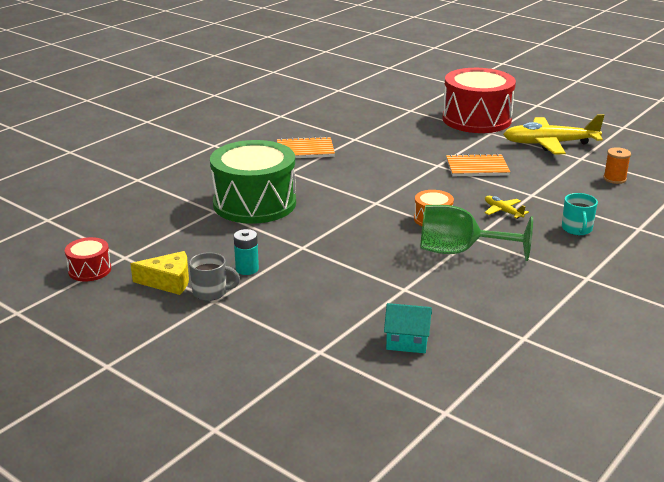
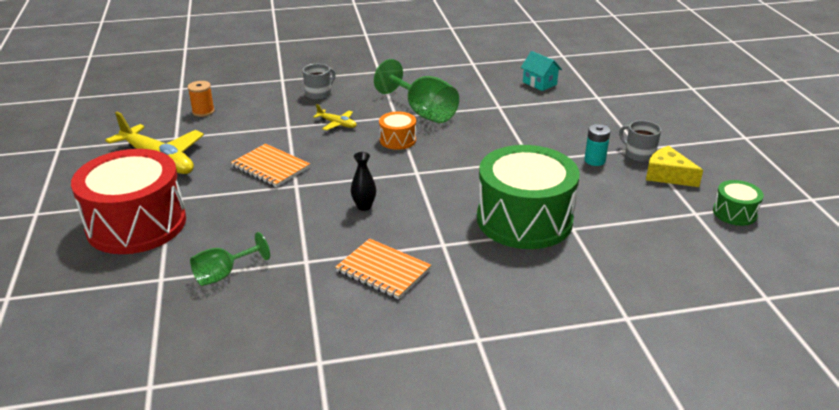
camera: 140 degrees left, 5 degrees up
(89, 270) = (734, 213): red drum -> green drum
(372, 171) = (364, 206): none -> black vase
(384, 121) = (223, 274): none -> green goblet
(503, 211) = (337, 124): yellow plane -> yellow plane turned 60 degrees counterclockwise
(577, 229) = (319, 94): turquoise mug -> grey mug

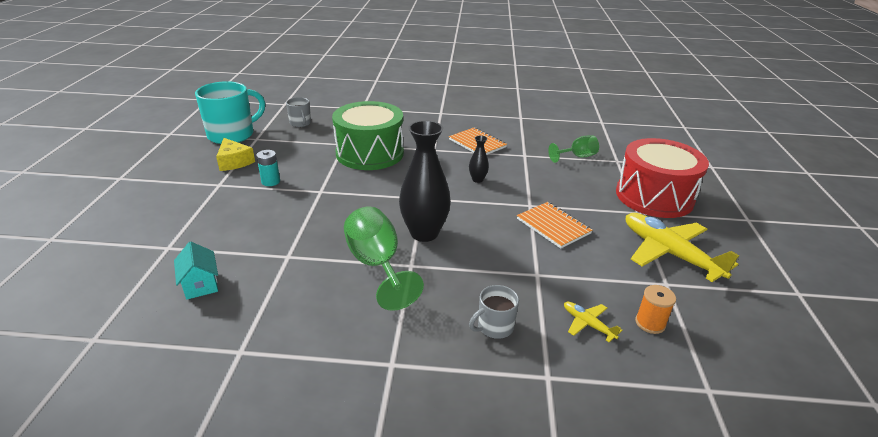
camera: 165 degrees left, 0 degrees up
(337, 124) = (481, 267): yellow plane -> yellow plane (588, 324)
(397, 140) = (424, 233): orange drum -> black vase
(639, 154) = (229, 180): grey mug -> grey mug (300, 123)
(734, 213) = (232, 135): green drum -> turquoise mug

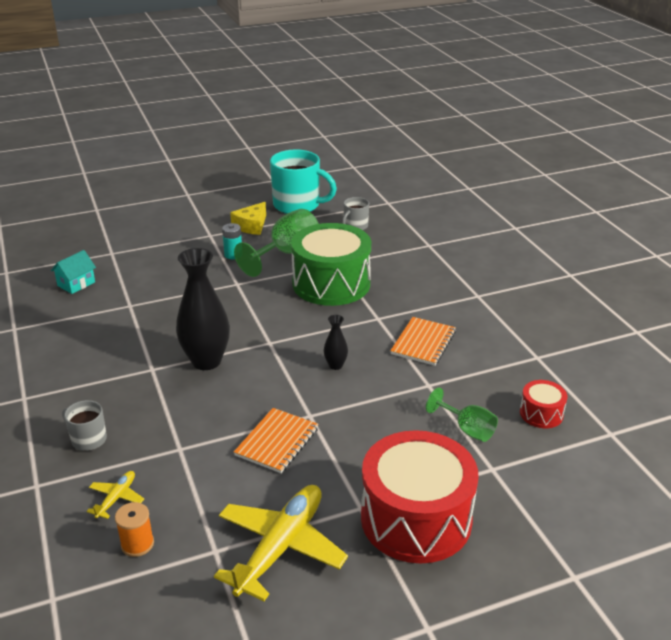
camera: 65 degrees right, 0 degrees up
(377, 265) = (141, 351): green goblet -> green goblet (286, 254)
(574, 133) = (541, 413): none -> red drum

